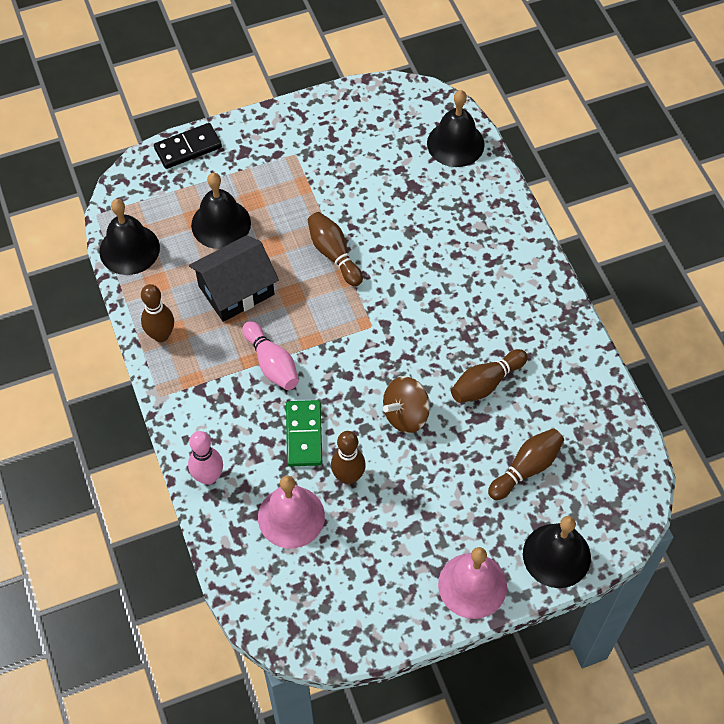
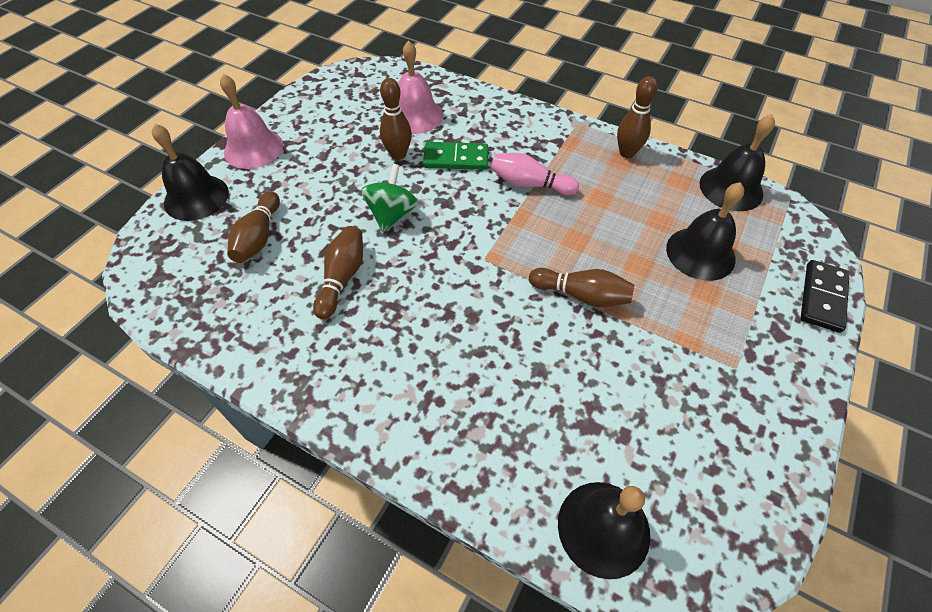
camera: 140 degrees right, 5 degrees down
(208, 477) = (491, 104): pink bowling pin -> none
(236, 290) = (619, 213): black house -> none
(304, 435) = (456, 158): green domino -> green domino turned 45 degrees counterclockwise
(406, 415) = (392, 214): brown spinning top -> green spinning top

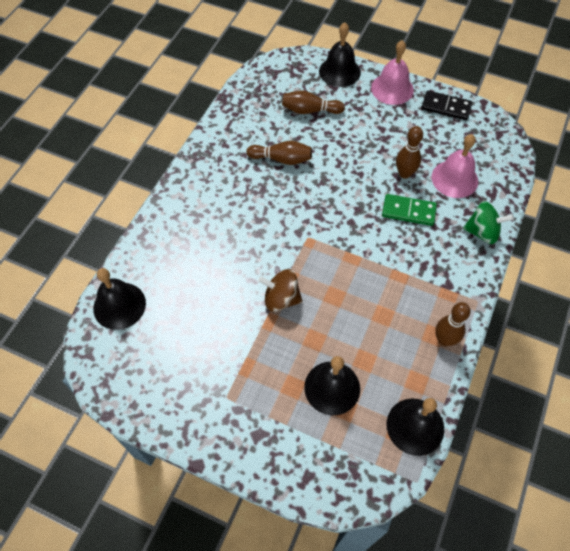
camera: 85 degrees right, 5 degrees up
(392, 214) = (341, 178): green spinning top -> green spinning top (482, 232)
(456, 158) = (408, 211): green domino -> green domino turned 75 degrees counterclockwise
(529, 184) = (389, 263): pink bowling pin -> none
(582, 295) = (281, 299): brown bowling pin -> brown spinning top
(822, 297) = (295, 479): black domino -> black domino (446, 107)

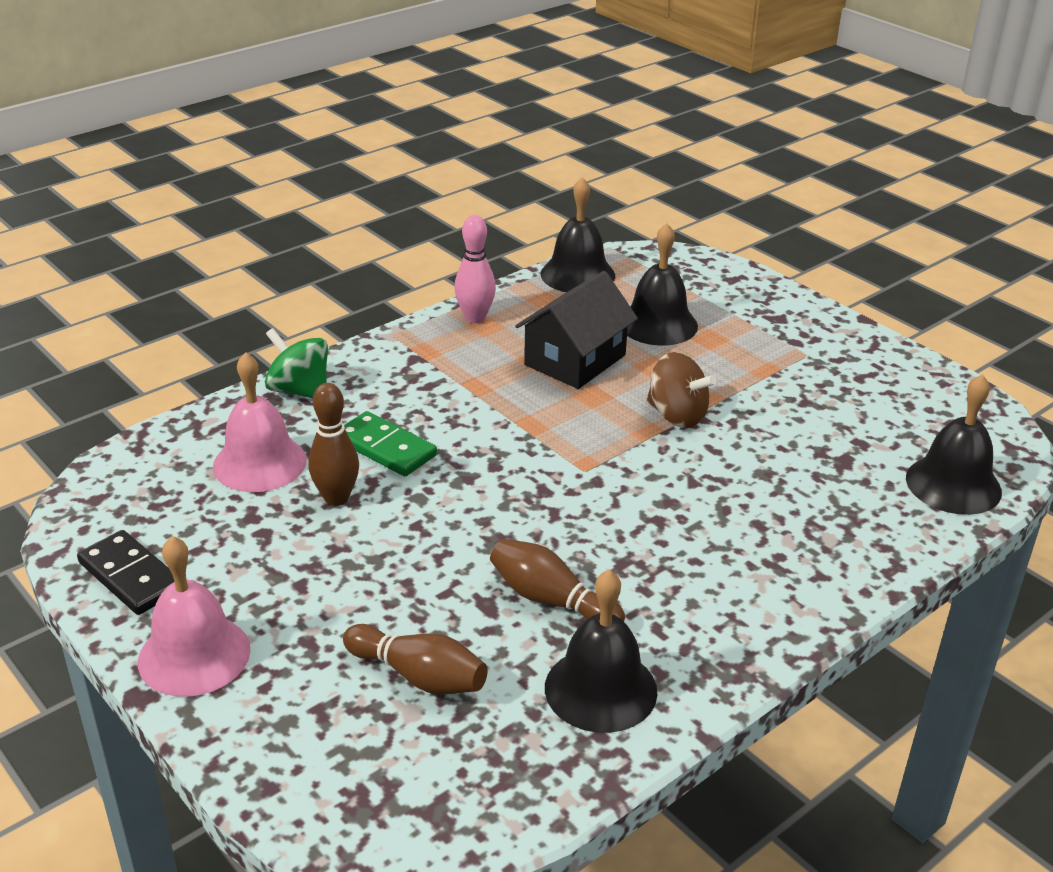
camera: 155 degrees left, 25 degrees down
(339, 71) = (270, 745): black bell -> black bell (600, 689)
(361, 324) = (575, 360): none -> black house
(444, 340) = (475, 318): brown bowling pin -> pink bowling pin

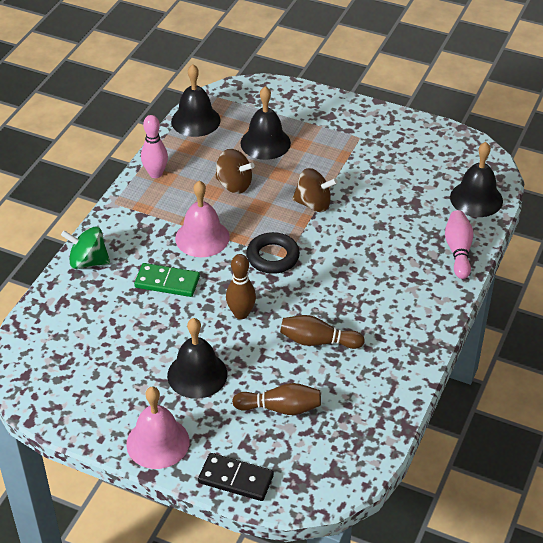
camera: 25 degrees left, 10 degrees up
(131, 576) = (86, 413): black domino -> black domino (236, 479)
(260, 463) = (102, 318): pink bell -> pink bell (202, 238)
(336, 498) = (163, 324): brown bowling pin -> brown bowling pin (241, 314)
(565, 463) = (272, 257): none -> black ring
(575, 360) = (234, 185): black house -> brown spinning top
(600, 689) = (372, 380): black bell -> black bell (197, 374)
(877, 547) = (458, 251): none -> pink bowling pin

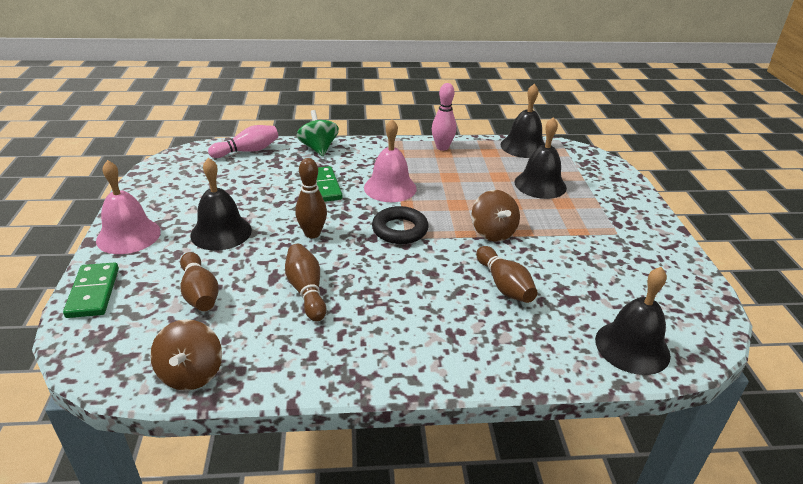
camera: 60 degrees right, 10 degrees down
(234, 185) = (470, 184): brown spinning top -> brown spinning top (191, 374)
(236, 479) = (93, 292): black domino -> green domino
(380, 228) = (504, 285): none -> brown bowling pin
(458, 251) = (530, 357): pink bowling pin -> pink bowling pin (247, 151)

